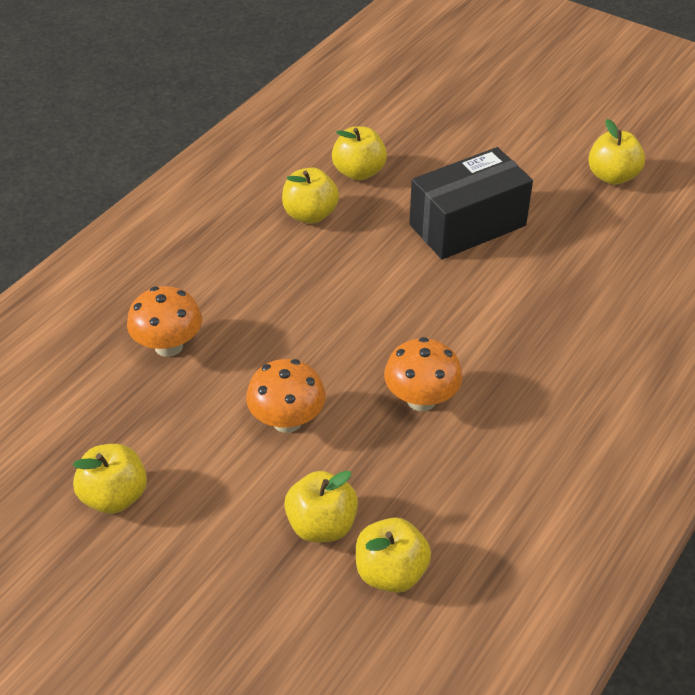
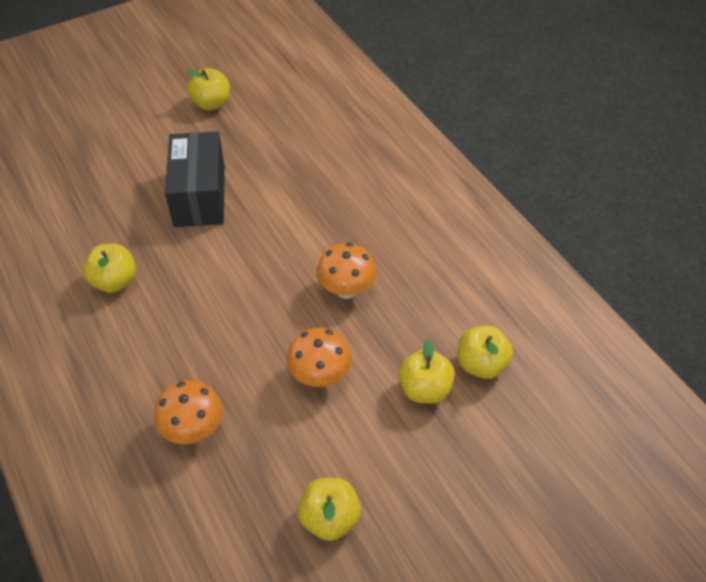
camera: 65 degrees left, 5 degrees up
(359, 172) = (92, 233): yellow apple -> none

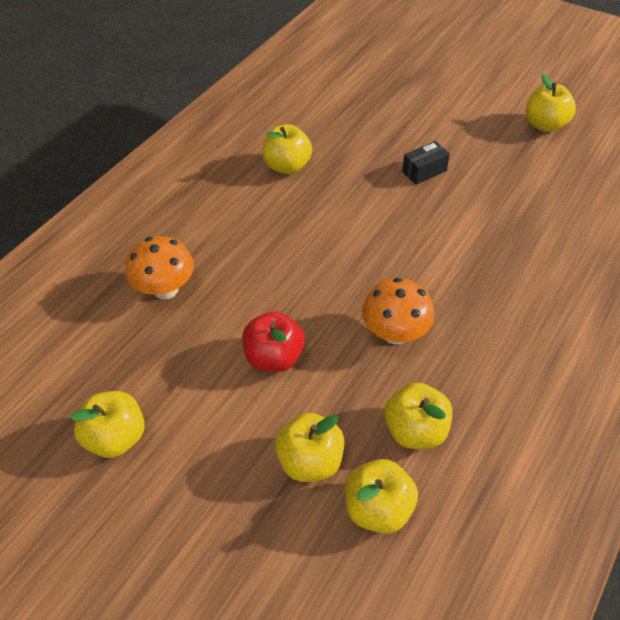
camera: 65 degrees right, 0 degrees up
(200, 196) = (424, 171): black box -> black box, size x0.44
(320, 375) = (274, 357): orange mushroom -> red apple
(434, 316) = (415, 430): none -> yellow apple

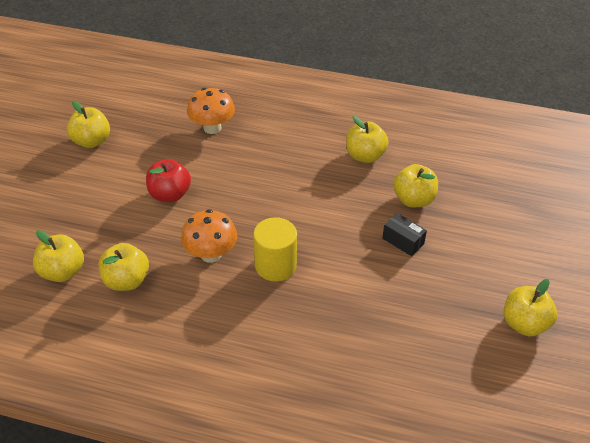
camera: 70 degrees right, 5 degrees down
(310, 461) = (91, 231): yellow apple -> yellow apple (413, 199)
(430, 277) = (275, 265): none -> yellow cylinder

